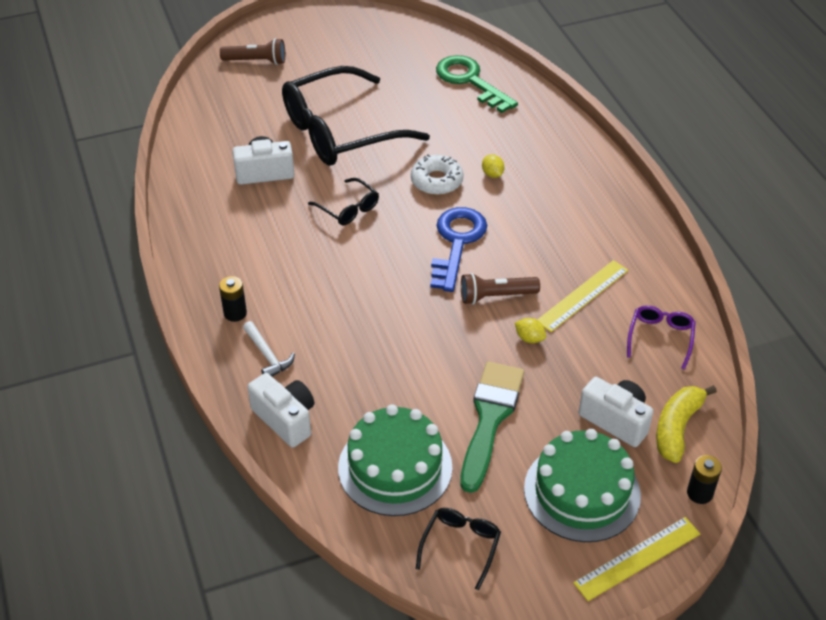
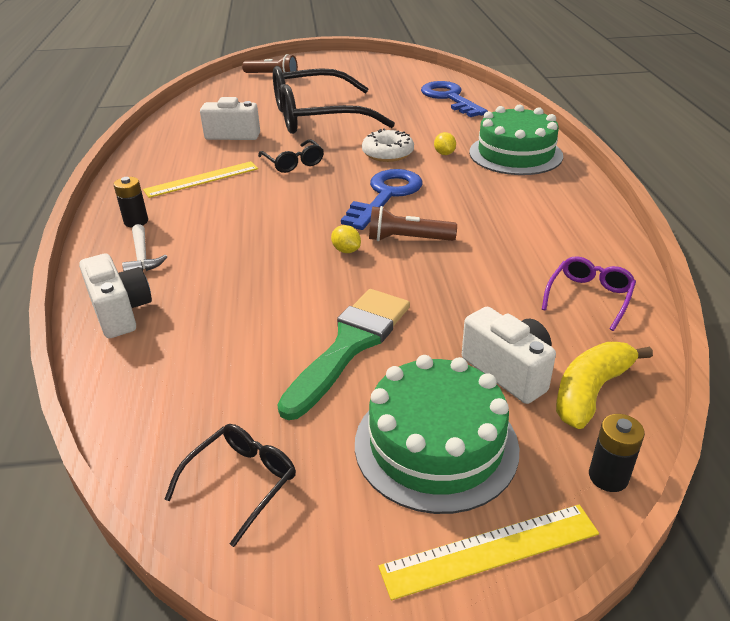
camera: 15 degrees right, 10 degrees down
(395, 467) = (210, 377): green cake -> green cake (515, 154)
(470, 81) = (449, 98): green key -> blue key
(529, 338) = (430, 278): yellow lemon -> yellow lemon (346, 250)
(582, 295) = (505, 250): yellow ruler -> yellow ruler (202, 179)

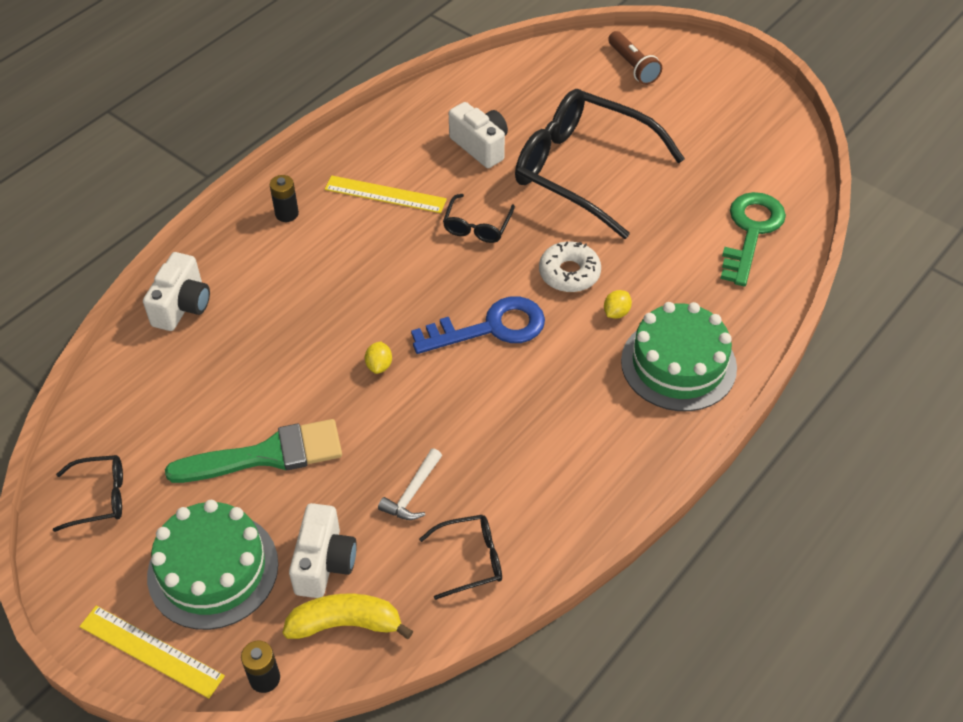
camera: 45 degrees right, 15 degrees up
(142, 257) = (249, 259): white hammer -> white hammer (412, 493)
(407, 239) = (436, 391): brown flashlight -> none
(449, 98) = (751, 232): blue key -> green key
(589, 297) = (470, 560): purple glasses -> black glasses

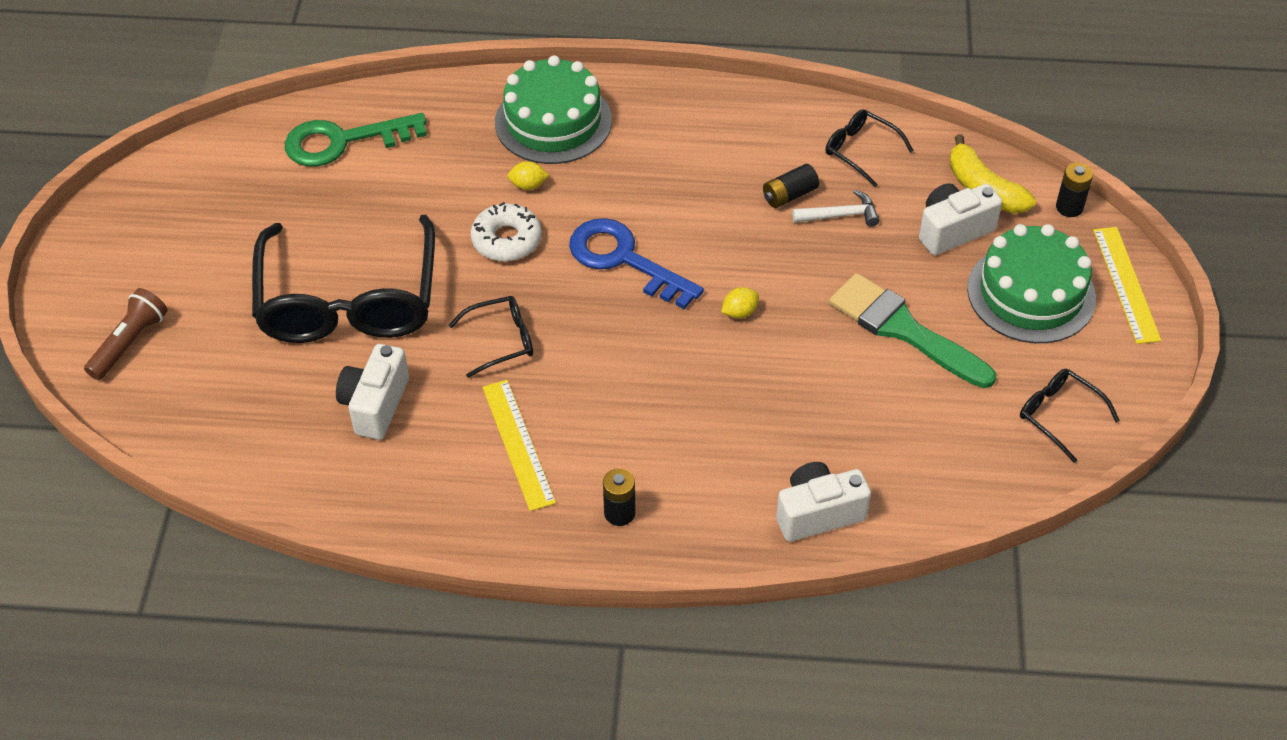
camera: 125 degrees left, 0 degrees up
(465, 472) = (789, 195): none -> black battery

